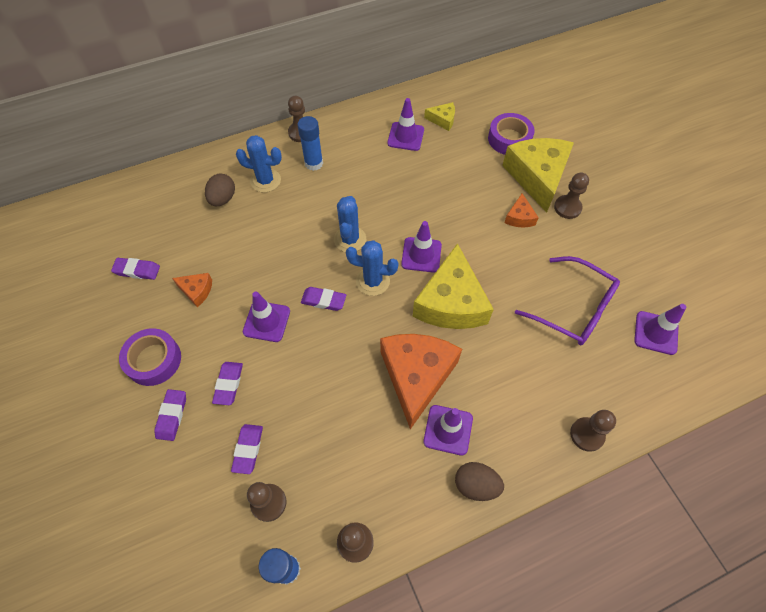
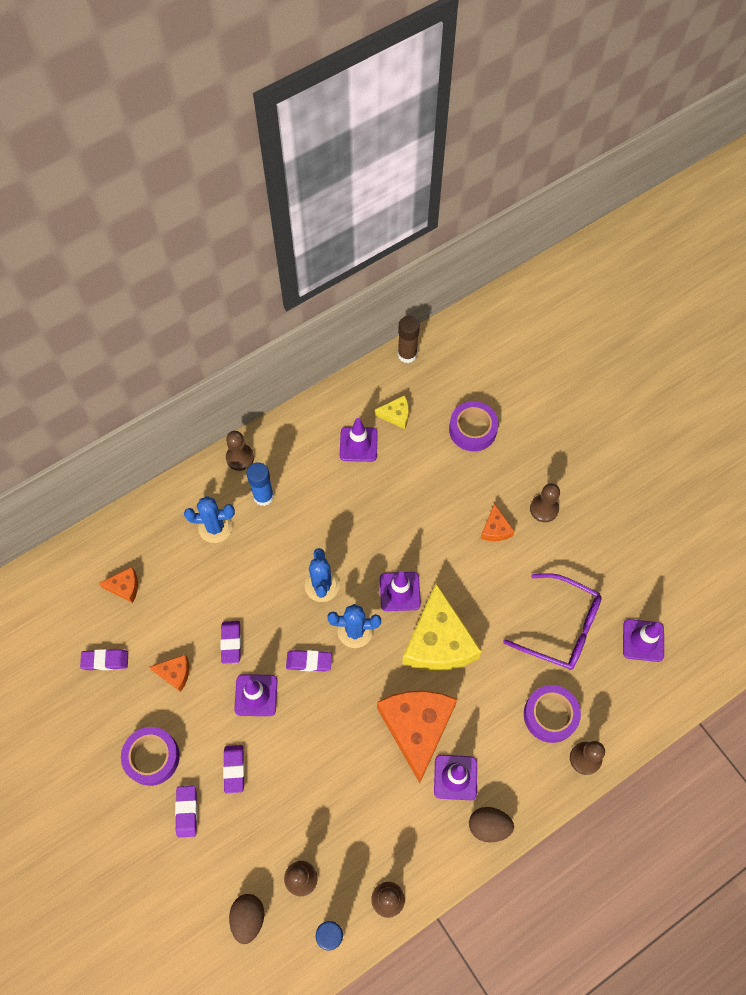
camera: 10 degrees left, 5 degrees up
(173, 215) = (124, 587): none -> orange cheese
(223, 199) = (174, 558): brown egg -> brown egg (248, 918)
(248, 449) = (269, 831): purple eraser -> purple eraser (231, 643)
(460, 79) = (407, 354): none -> brown glue stick
(537, 177) = (508, 474): yellow cheese -> none
(554, 387) = (550, 715): none -> purple tape

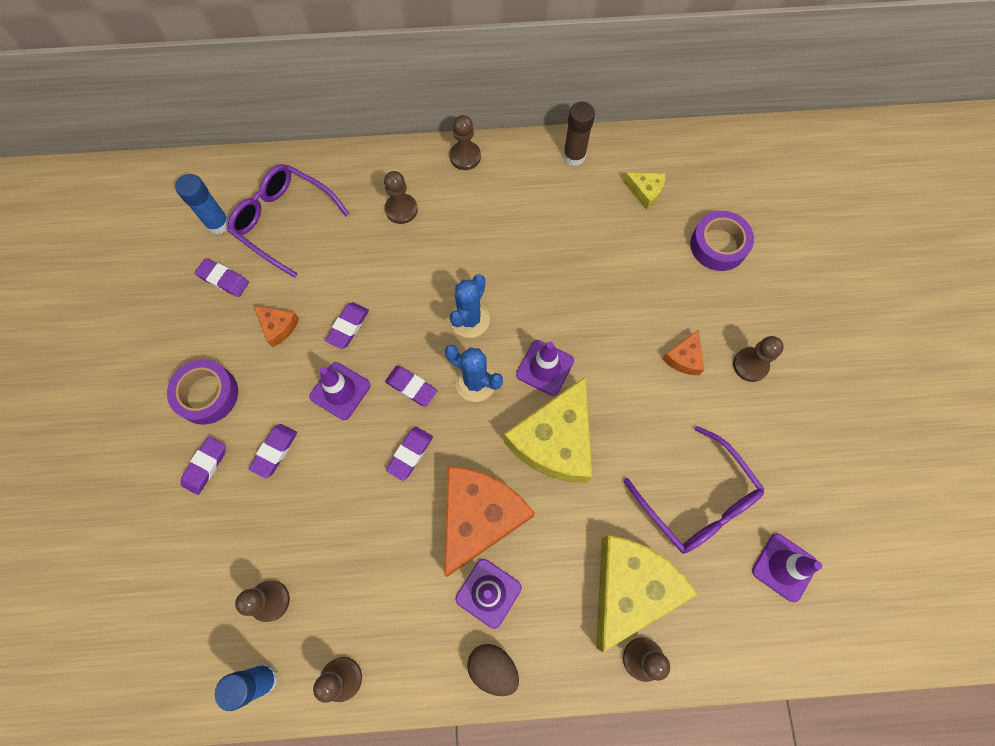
camera: 30 degrees right, 5 degrees up
(124, 587) = (284, 221): orange cheese -> purple glasses
(215, 527) = (401, 209): blue cactus -> brown pawn
(248, 918) = (195, 608): brown egg -> none
(263, 496) = (465, 204): blue glue stick -> blue glue stick (218, 224)
(339, 712) = (410, 454): none -> purple eraser
(358, 444) = (589, 201): purple traffic cone -> none
(407, 354) = (692, 139): brown glue stick -> brown glue stick (574, 156)
(550, 715) = (630, 588): purple tape -> yellow cheese

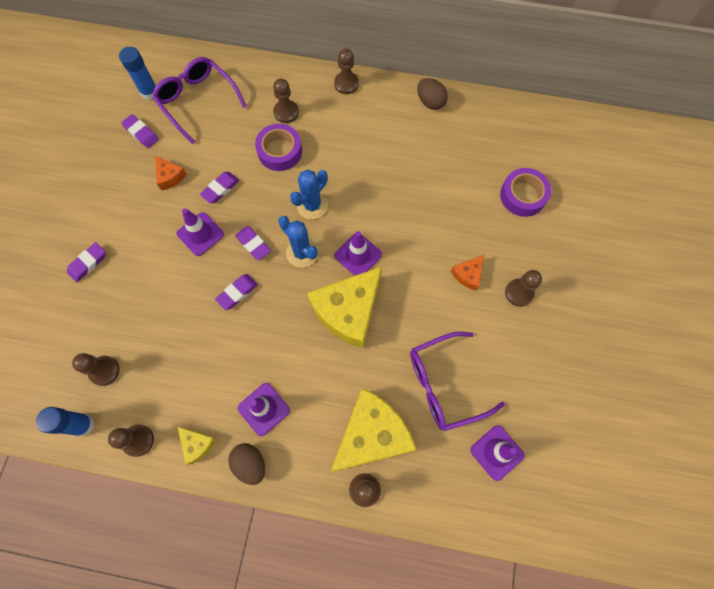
camera: 15 degrees right, 0 degrees up
(207, 394) = (104, 213): purple tape -> purple tape (280, 151)
(275, 451) = (140, 265): purple eraser -> none
(479, 517) = (274, 352): orange cheese -> none
(574, 156) = (430, 102): brown glue stick -> brown egg
(645, 192) = (477, 141): yellow cheese -> yellow cheese (197, 444)
(697, 500) = (444, 384): purple glasses -> purple glasses turned 90 degrees clockwise

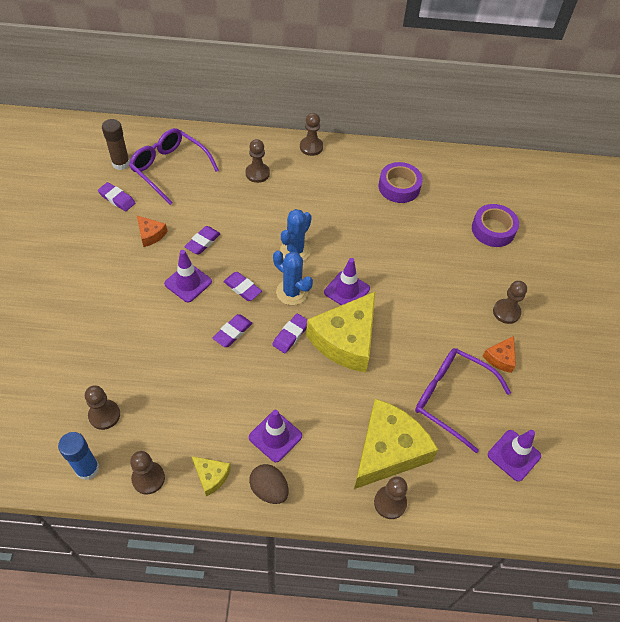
camera: 10 degrees left, 15 degrees down
(88, 263) = (76, 317): purple eraser -> purple eraser (291, 335)
(149, 92) = (121, 163): blue glue stick -> brown glue stick
(280, 151) = (256, 206): purple tape -> purple tape (399, 187)
(430, 102) = (392, 158): brown egg -> none
(444, 384) = (451, 398): purple glasses -> purple glasses turned 60 degrees clockwise
(468, 274) = (455, 300): orange cheese -> orange cheese (500, 358)

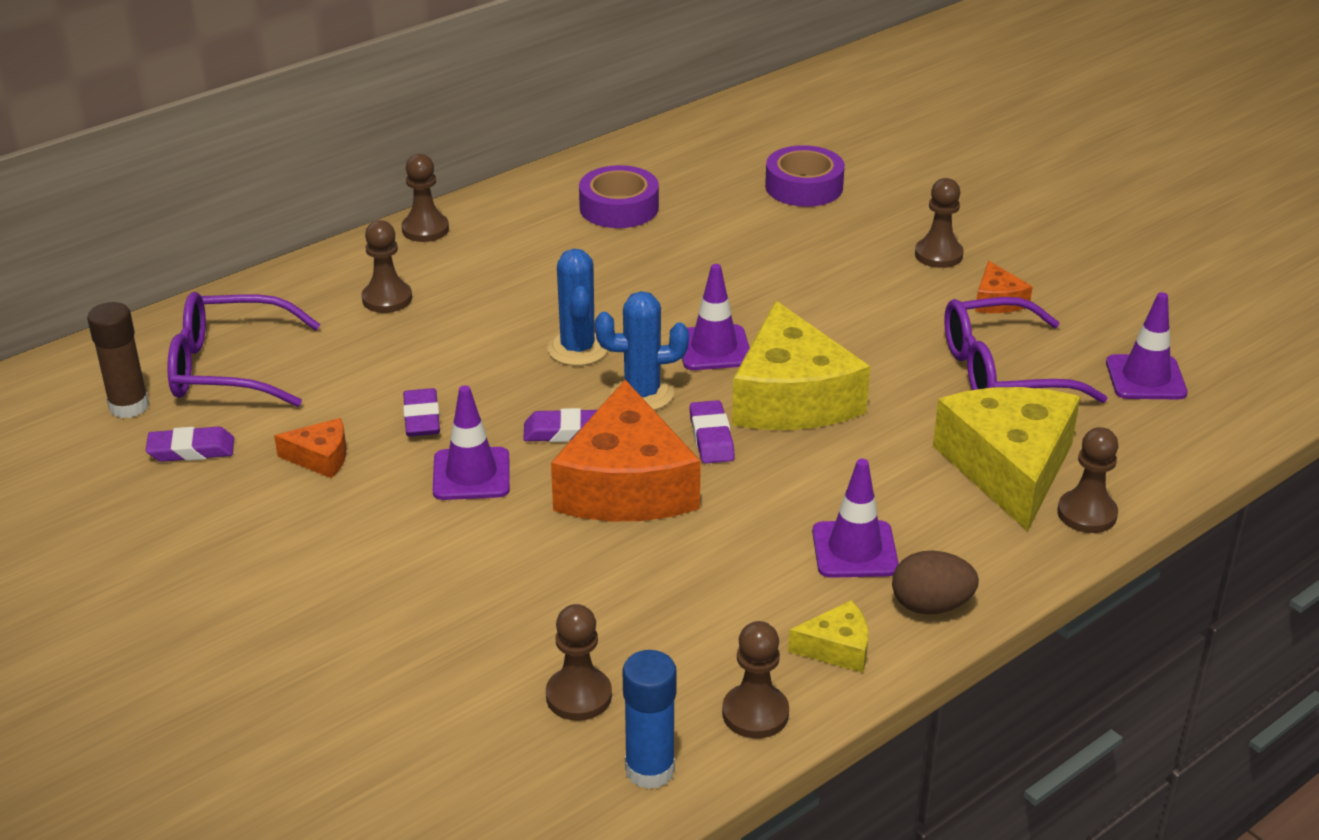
camera: 40 degrees left, 20 degrees down
(233, 332) = (626, 485): purple eraser -> orange cheese

